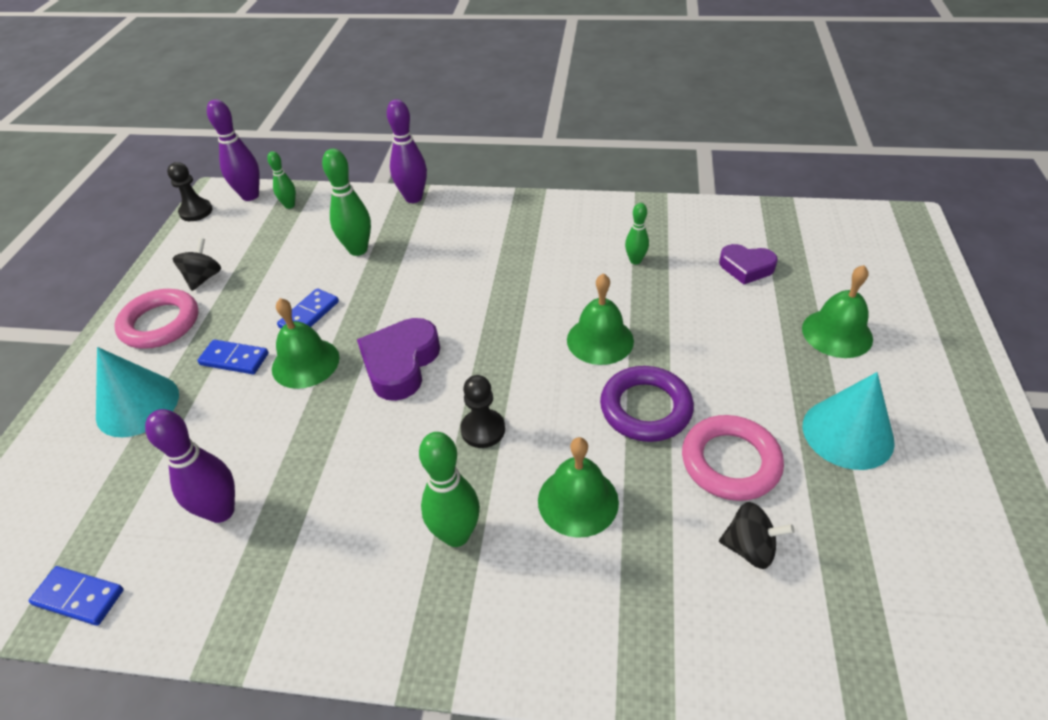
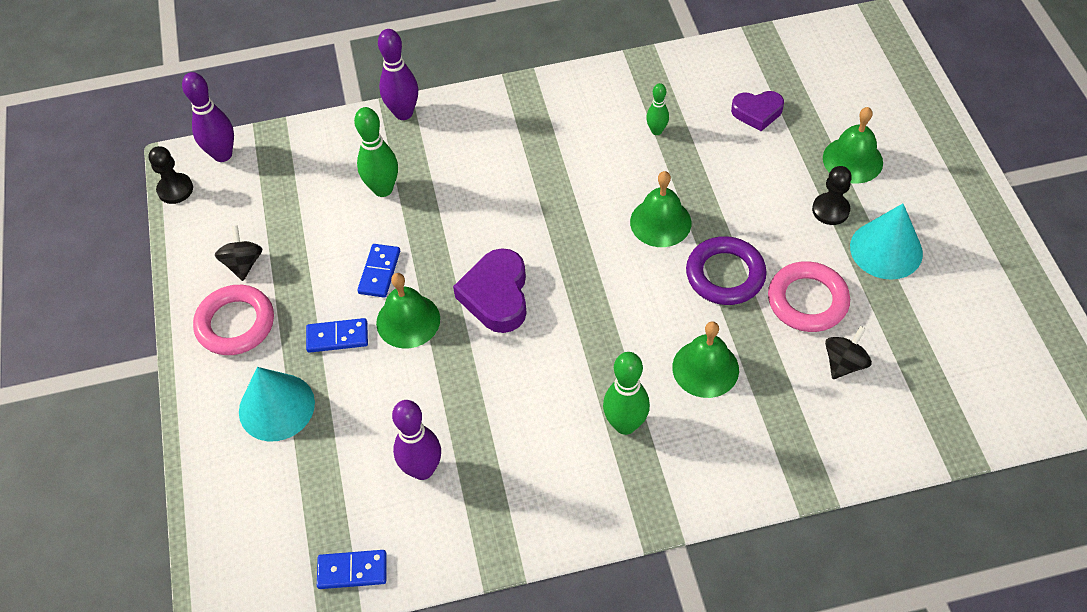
camera: 20 degrees left, 10 degrees up
(289, 205) = (275, 156): green bowling pin -> none
(483, 430) = (601, 334): black pawn -> black pawn (830, 210)
(749, 548) = (844, 363): black spinning top -> black spinning top turned 45 degrees counterclockwise

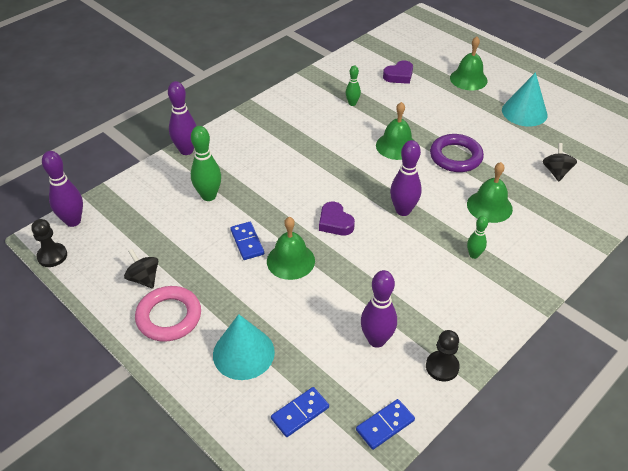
camera: 35 degrees left, 10 degrees down
(337, 337) = (251, 291): blue domino -> blue domino (300, 413)
(496, 296) = (335, 222): purple heart -> purple heart, size x0.65
(590, 320) = (403, 210): none -> purple bowling pin
(625, 424) = (474, 255): green bowling pin -> green bowling pin, size x0.58
(807, 300) = (509, 151): pink ring -> none
(830, 210) = (480, 105): black pawn -> black pawn (442, 367)

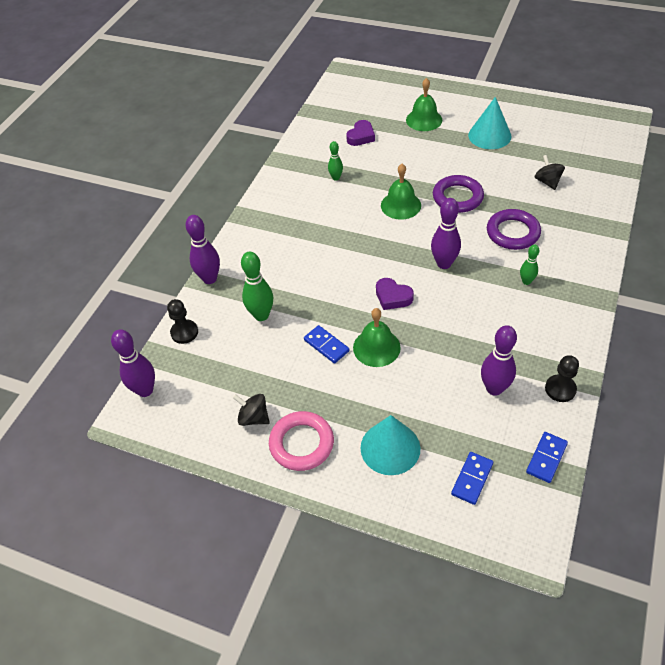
camera: 20 degrees left, 5 degrees up
(52, 256) = (148, 432): black pawn -> black pawn (184, 332)
(489, 206) = (512, 233): green bell -> purple ring

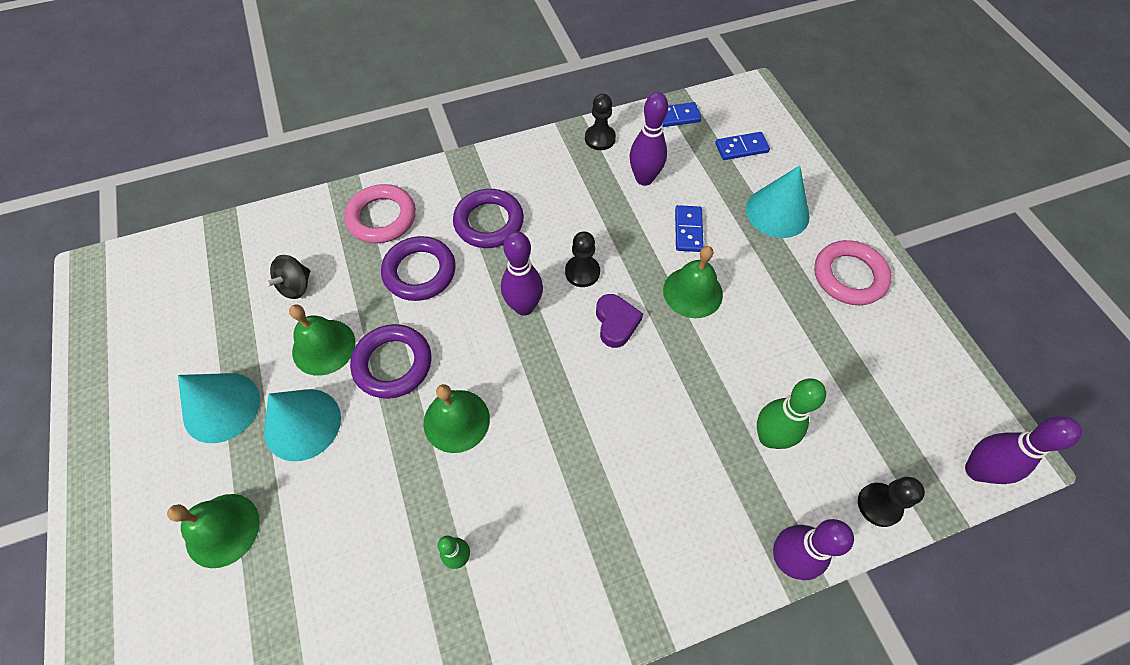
camera: 135 degrees left, 10 degrees up
(254, 417) = (875, 335): black spinning top -> none
(326, 345) = (736, 337): blue domino -> blue domino (688, 230)
(361, 136) = (326, 602): purple heart -> none
(443, 303) = (582, 272): none -> black pawn
(453, 156) = (302, 424): none -> turquoise cone
(493, 178) = (324, 347): none -> green bell
(526, 281) = (489, 222): green bowling pin -> purple ring
(574, 235) = (382, 217): none -> pink ring

